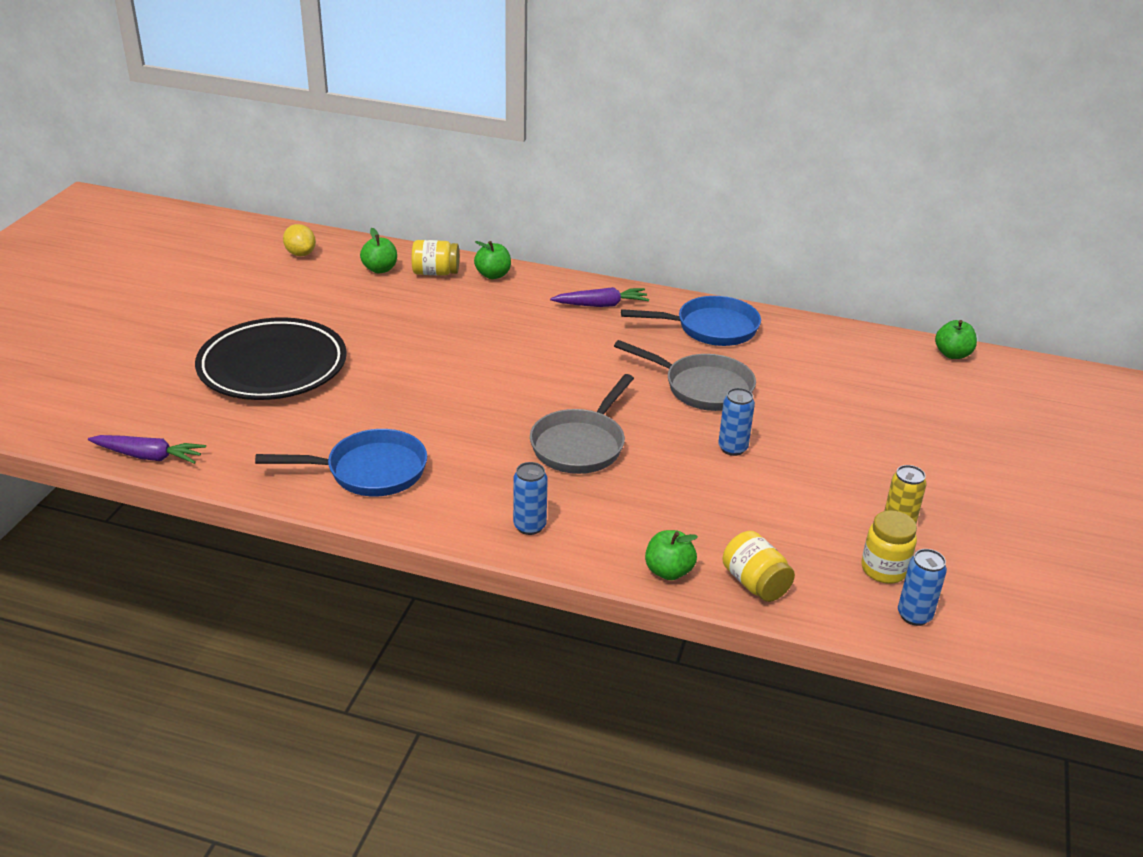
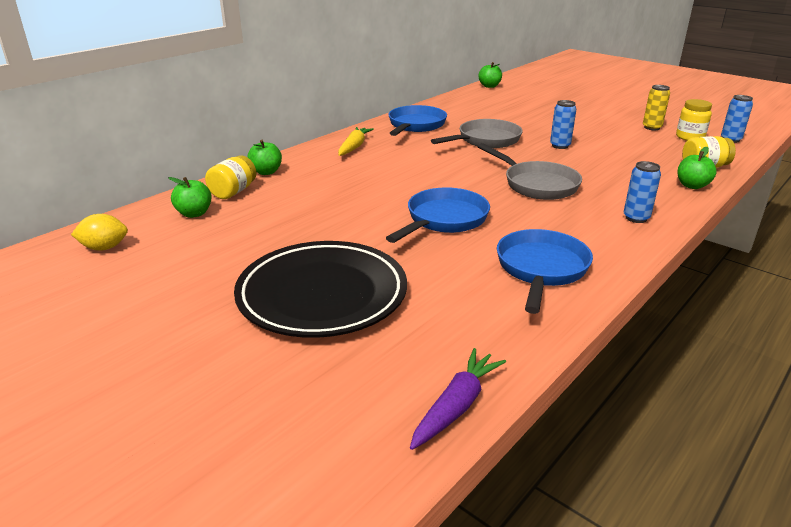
camera: 65 degrees left, 5 degrees down
(446, 398) = (444, 220): none -> blue pan
(601, 305) = (354, 147): purple carrot -> yellow carrot

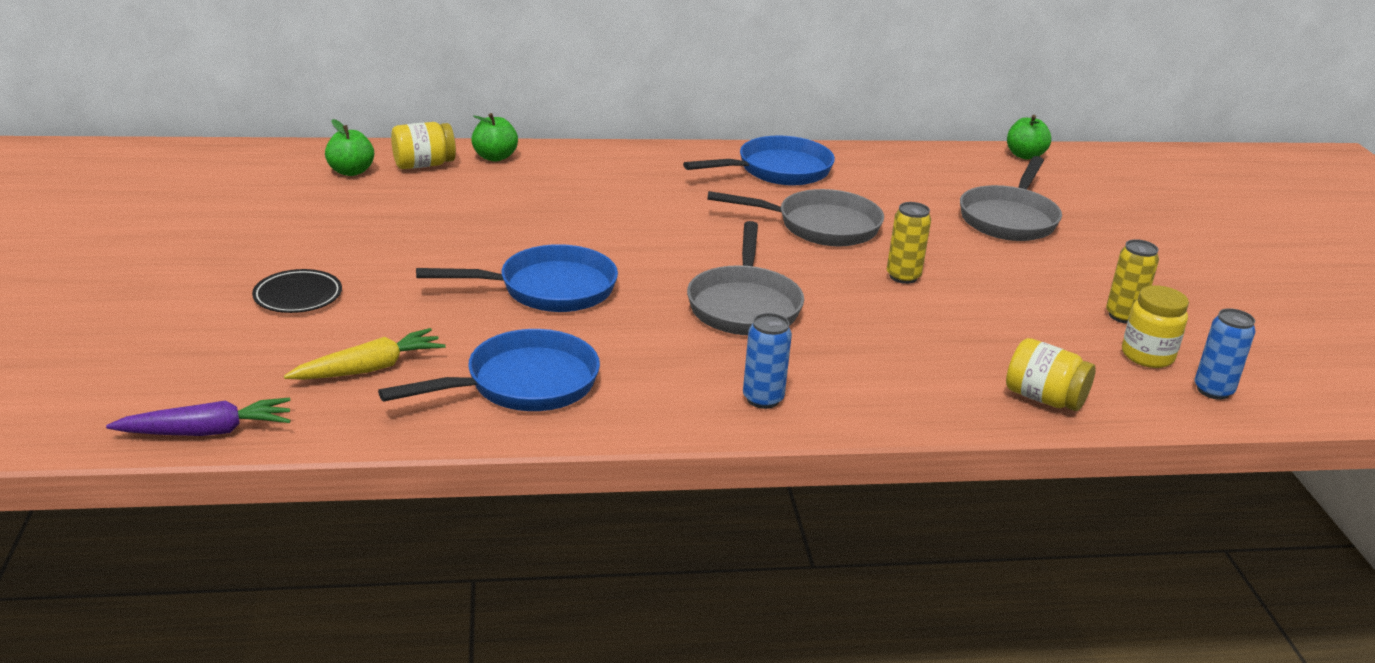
camera: 40 degrees right, 0 degrees up
(104, 248) = (232, 170): yellow lemon -> none
(322, 295) = (298, 296): black plate -> black plate, size x0.43
(354, 147) = (643, 167): yellow carrot -> yellow carrot (369, 369)
(539, 110) = (1009, 219): none -> grey pan
(560, 146) = (903, 276): blue can -> yellow can
(692, 186) = (950, 408): green apple -> none

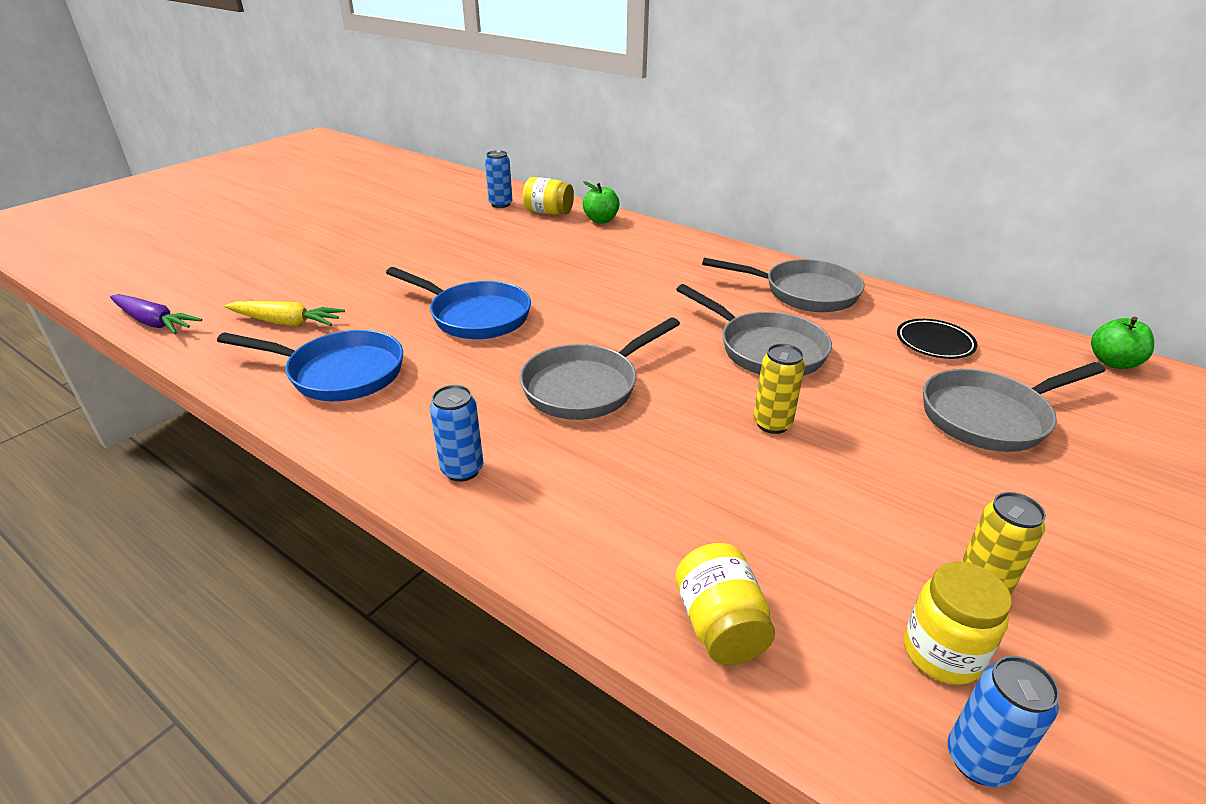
camera: 45 degrees right, 5 degrees up
(298, 296) = (338, 265): black plate -> black plate (934, 343)
(351, 171) = (500, 204): green apple -> blue can
(778, 170) = (804, 293): blue pan -> grey pan

